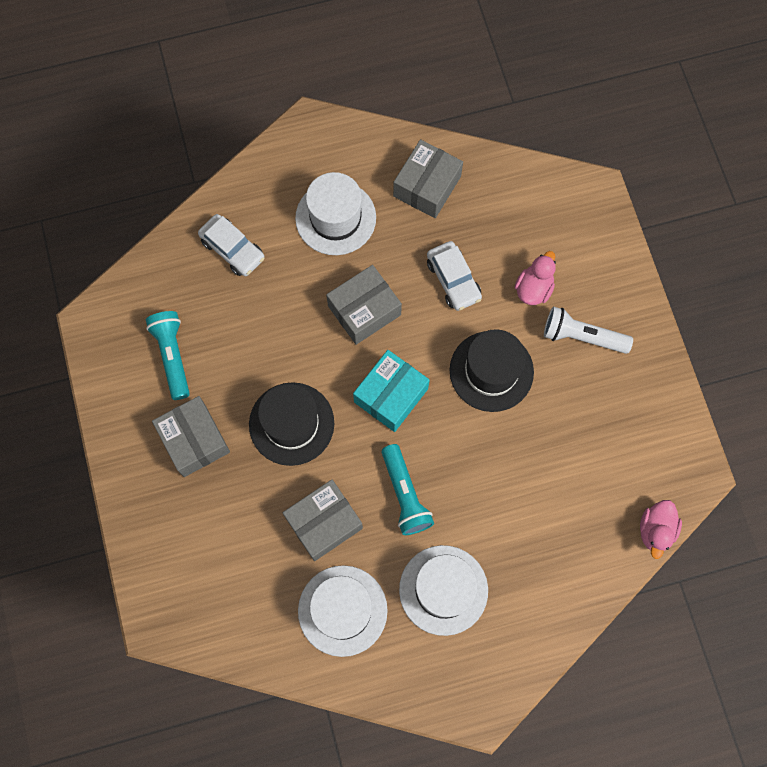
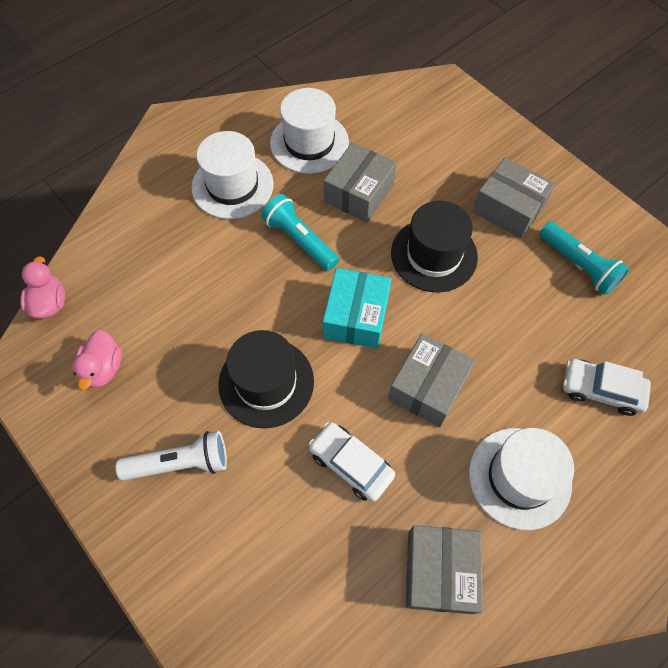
camera: 155 degrees right, 10 degrees down
(533, 288) = (255, 496): pink duck -> pink duck (103, 368)

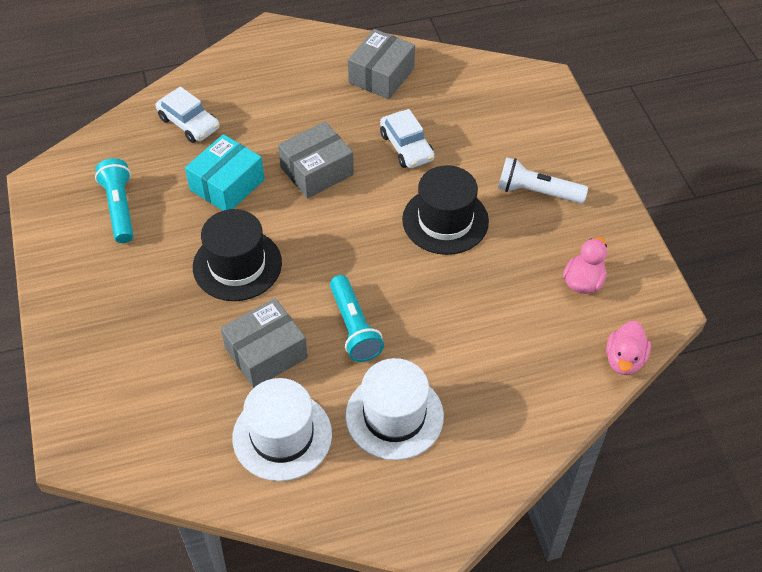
camera: 155 degrees left, 10 degrees down
(356, 317) = (342, 241): turquoise box -> turquoise box (227, 185)
(508, 208) = (134, 279): grey box -> none
(519, 477) = (292, 99): white hat -> none

